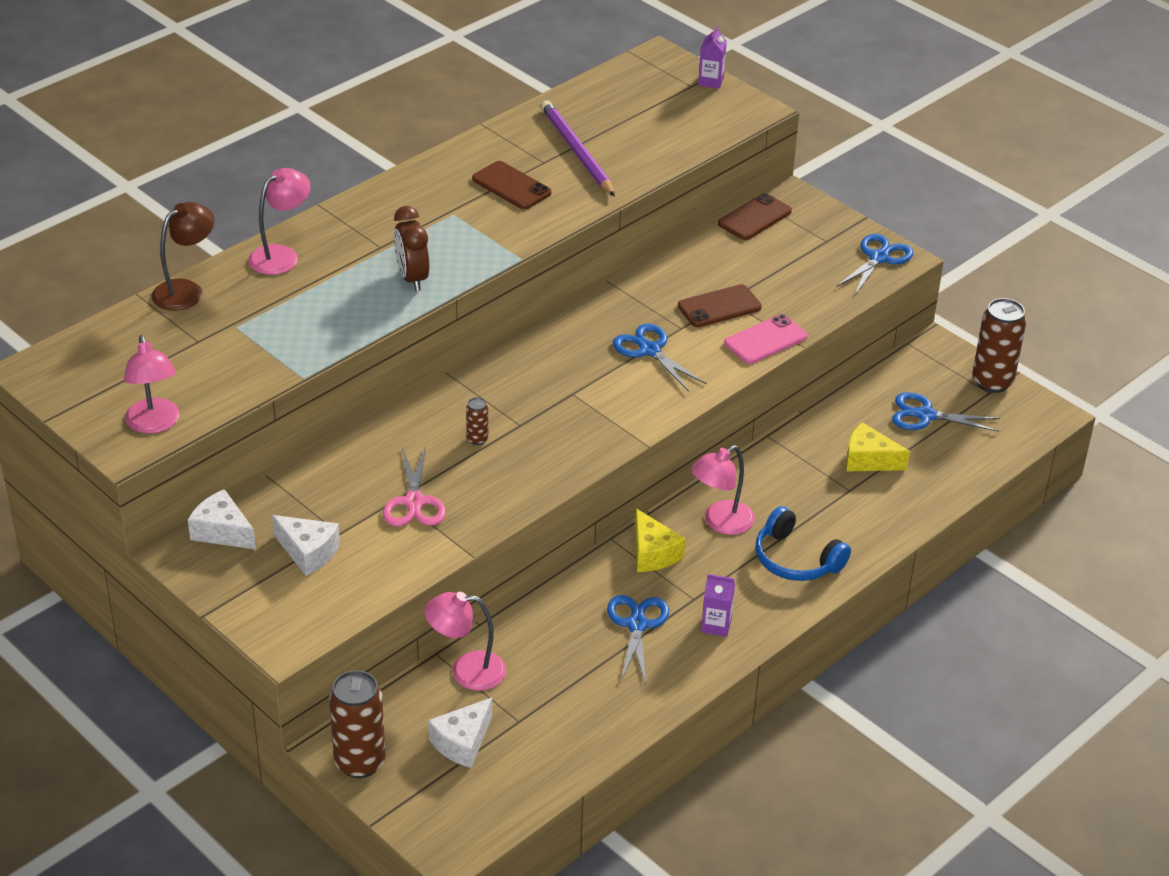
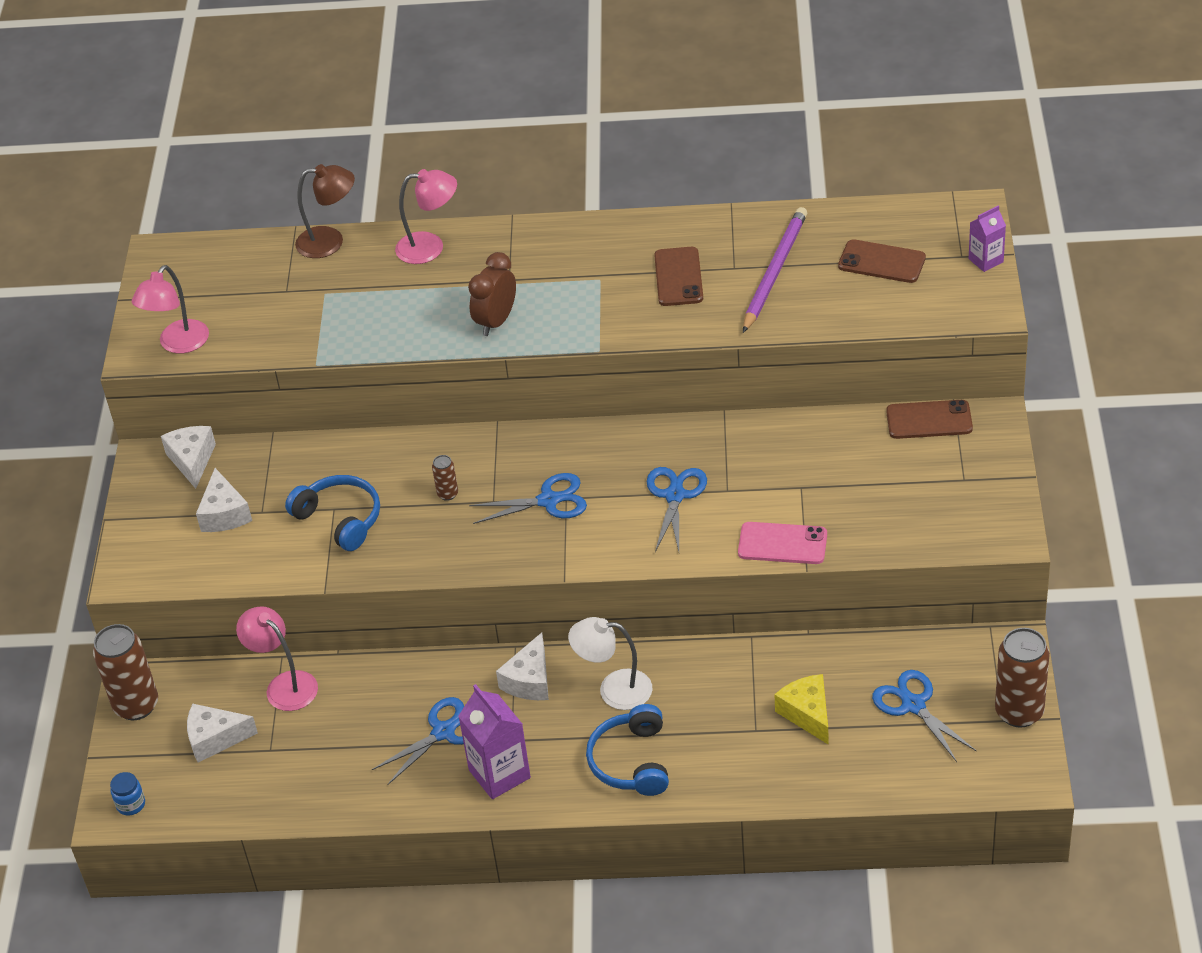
camera: 50 degrees right, 5 degrees up
(414, 502) = (340, 519): pink scissors -> blue headphones
(457, 832) = (131, 804): none -> blue jar
(653, 553) = (529, 680): yellow cheese -> white cheese
(716, 625) = (499, 774): purple carton -> purple carton, size x1.69
(719, 307) = (784, 489): brown phone -> brown phone (881, 262)
(720, 523) = (614, 689): pink lamp -> white lamp
(879, 258) = (990, 524): blue scissors -> blue scissors (548, 500)

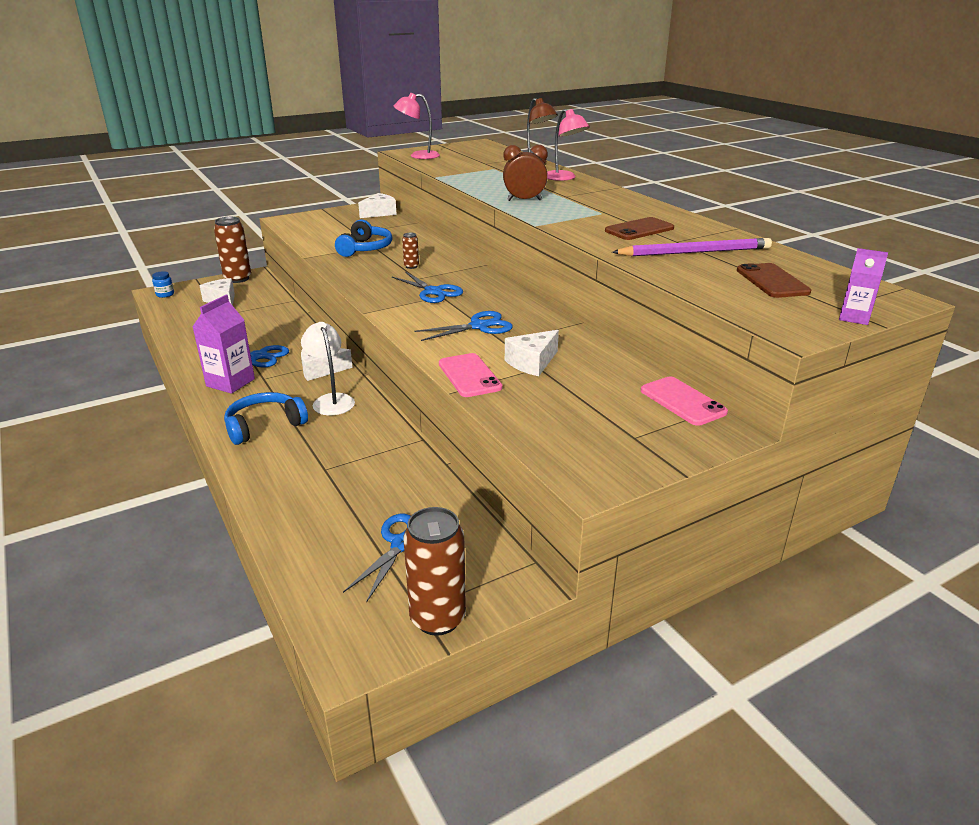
camera: 55 degrees right, 15 degrees down
(224, 514) = (346, 226): white cheese -> white cheese (532, 363)
(284, 685) = (273, 306): pink lamp -> none
(807, 714) = (357, 489): yellow cheese -> none
(929, 420) = (682, 401): brown phone -> pink phone

